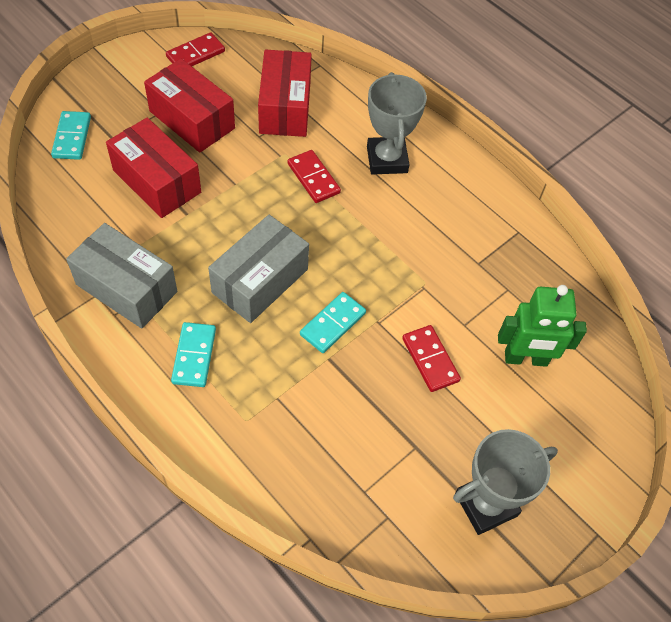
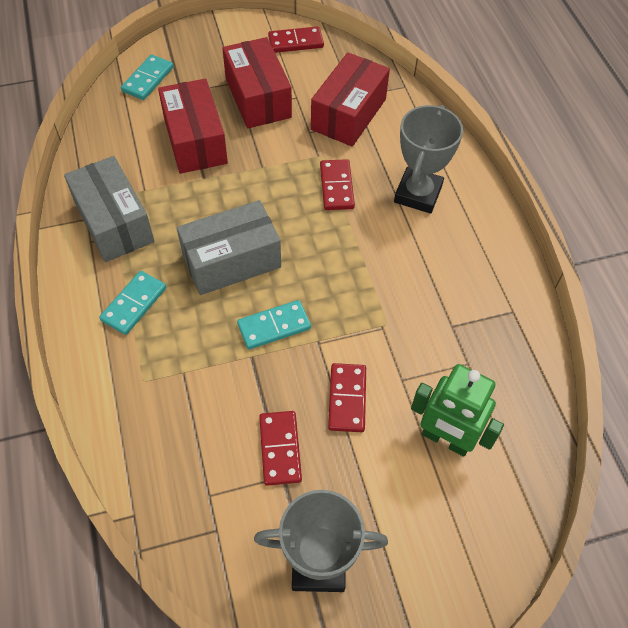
camera: 30 degrees right, 0 degrees up
(400, 426) = (280, 449): none -> red domino

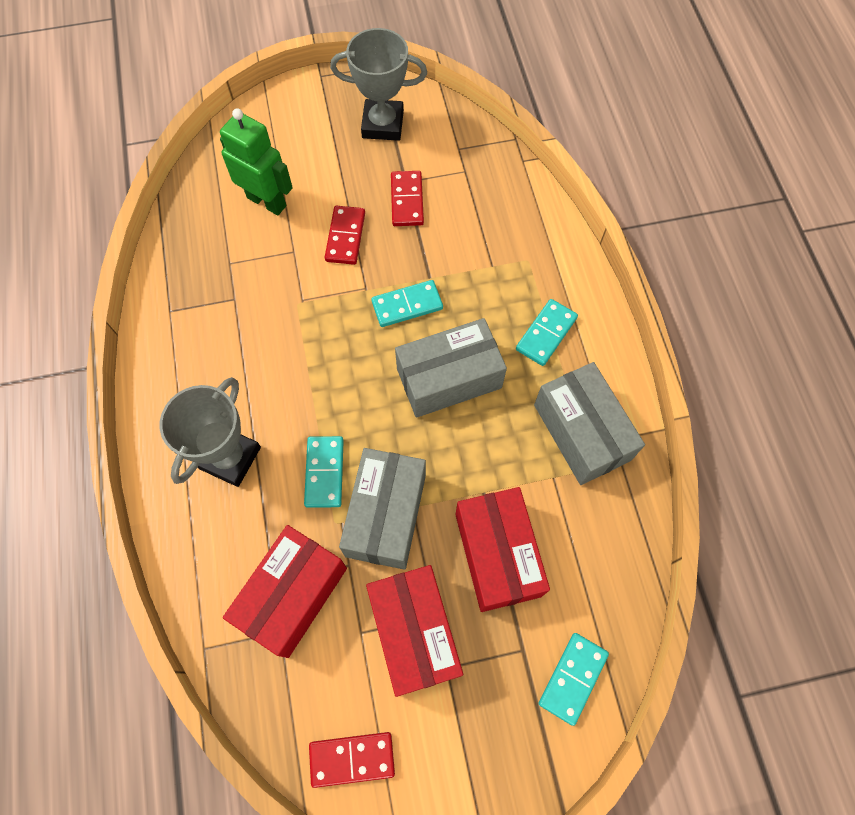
camera: 175 degrees left, 10 degrees up
(283, 161) = (386, 515): none -> grey box
(336, 187) = (324, 472): red domino -> turquoise domino

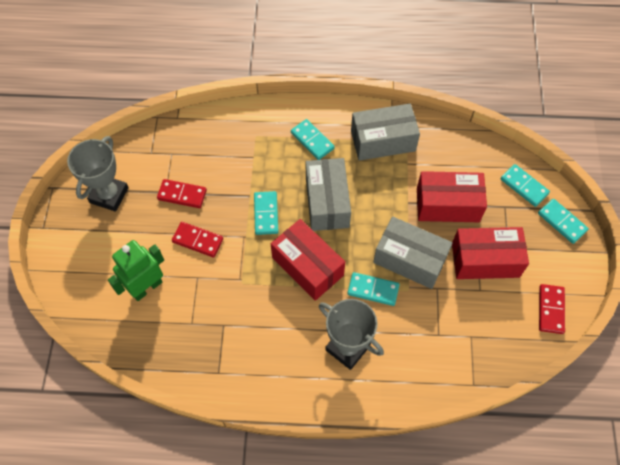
camera: 75 degrees left, 5 degrees down
(292, 595) = (449, 325): red box -> red box (307, 266)
(522, 758) = (562, 222): none -> turquoise domino

